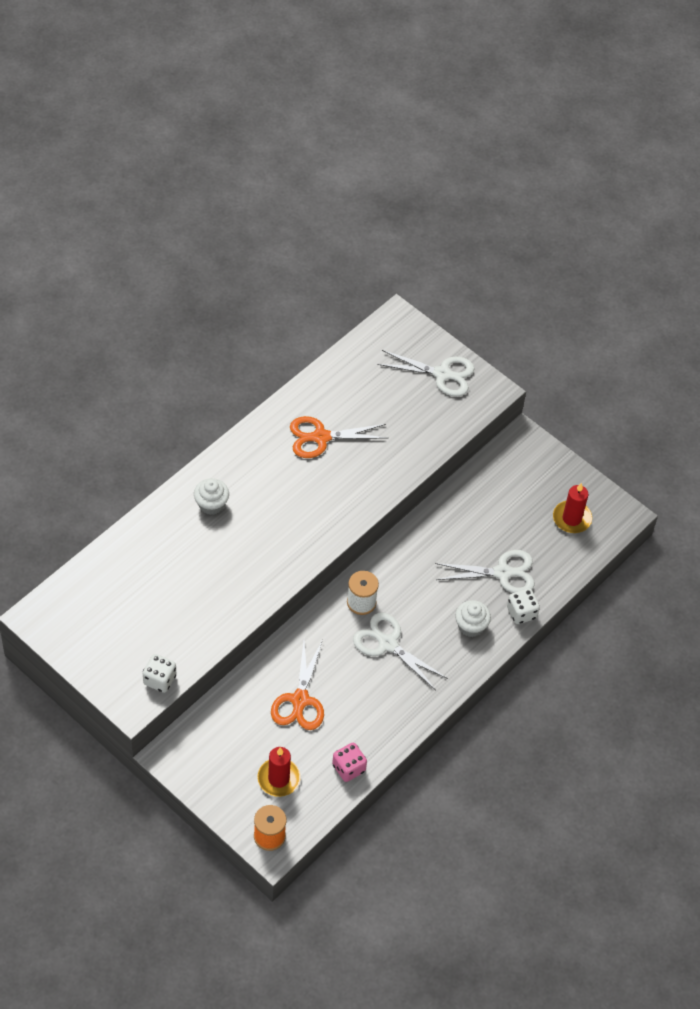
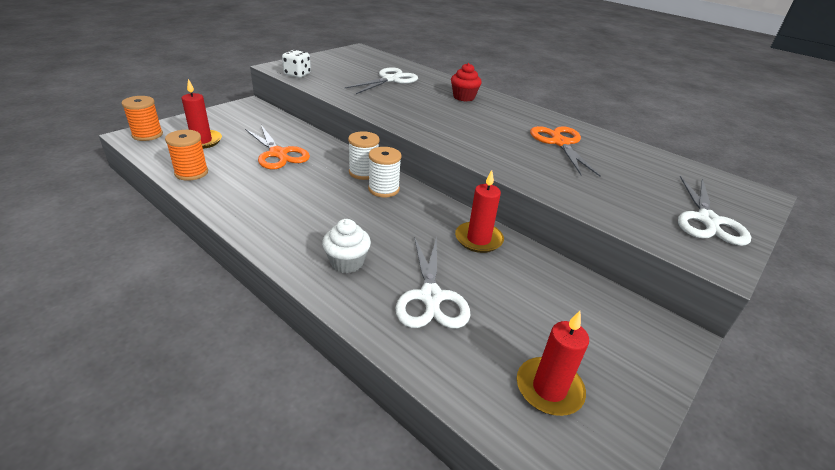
camera: 90 degrees right, 20 degrees down
(211, 504) = (464, 97): white cupcake -> red cupcake
(300, 700) = (278, 154): orange scissors -> orange scissors turned 135 degrees counterclockwise
(331, 620) = (363, 172): none -> white spool
(348, 768) = (191, 173): pink dice -> orange spool
(388, 644) = (330, 202): white scissors -> white scissors (390, 79)
(432, 535) = (478, 239): none -> red candle
(521, 613) = (364, 312): white dice -> none

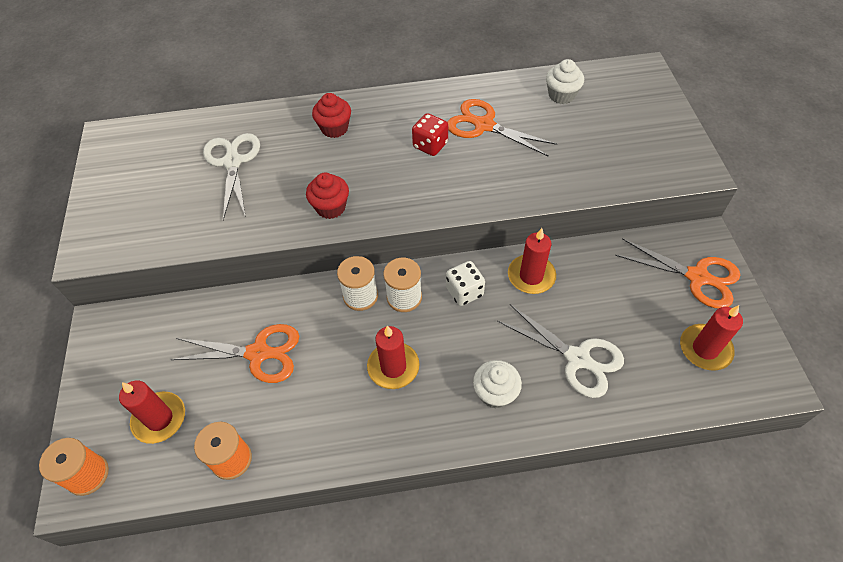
camera: 45 degrees left, 20 degrees up
(297, 74) = (133, 244): white dice -> white dice (464, 292)
(320, 206) = (393, 367): none -> red candle
(401, 115) = (330, 207): none -> red cupcake
(506, 130) = (430, 145): none -> red dice
(624, 347) = (697, 277): none -> orange scissors
(650, 164) = (561, 95): none -> white cupcake
(707, 220) = (653, 131): white scissors -> none

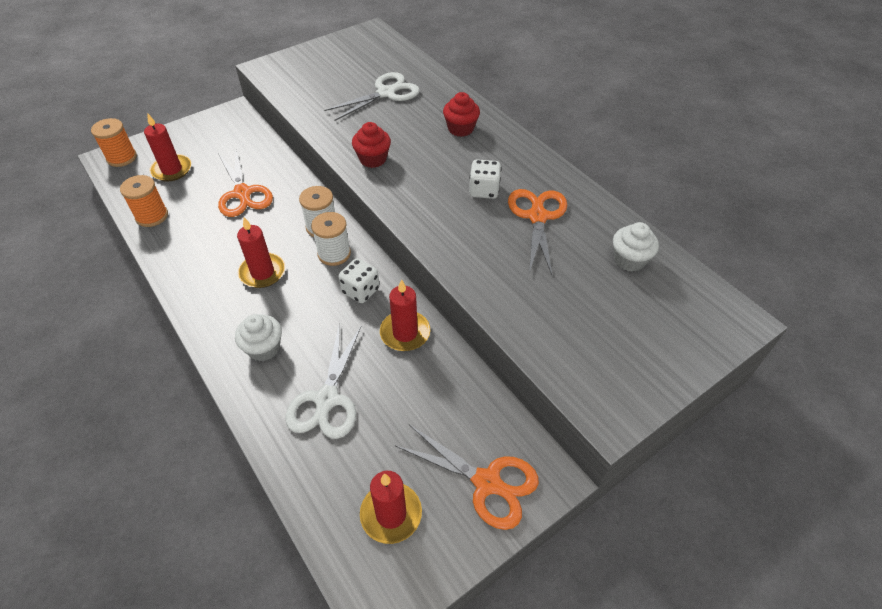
camera: 60 degrees right, 5 degrees down
(430, 145) = (484, 190): red dice -> white dice
(697, 277) = (487, 482): orange scissors -> orange scissors turned 60 degrees counterclockwise

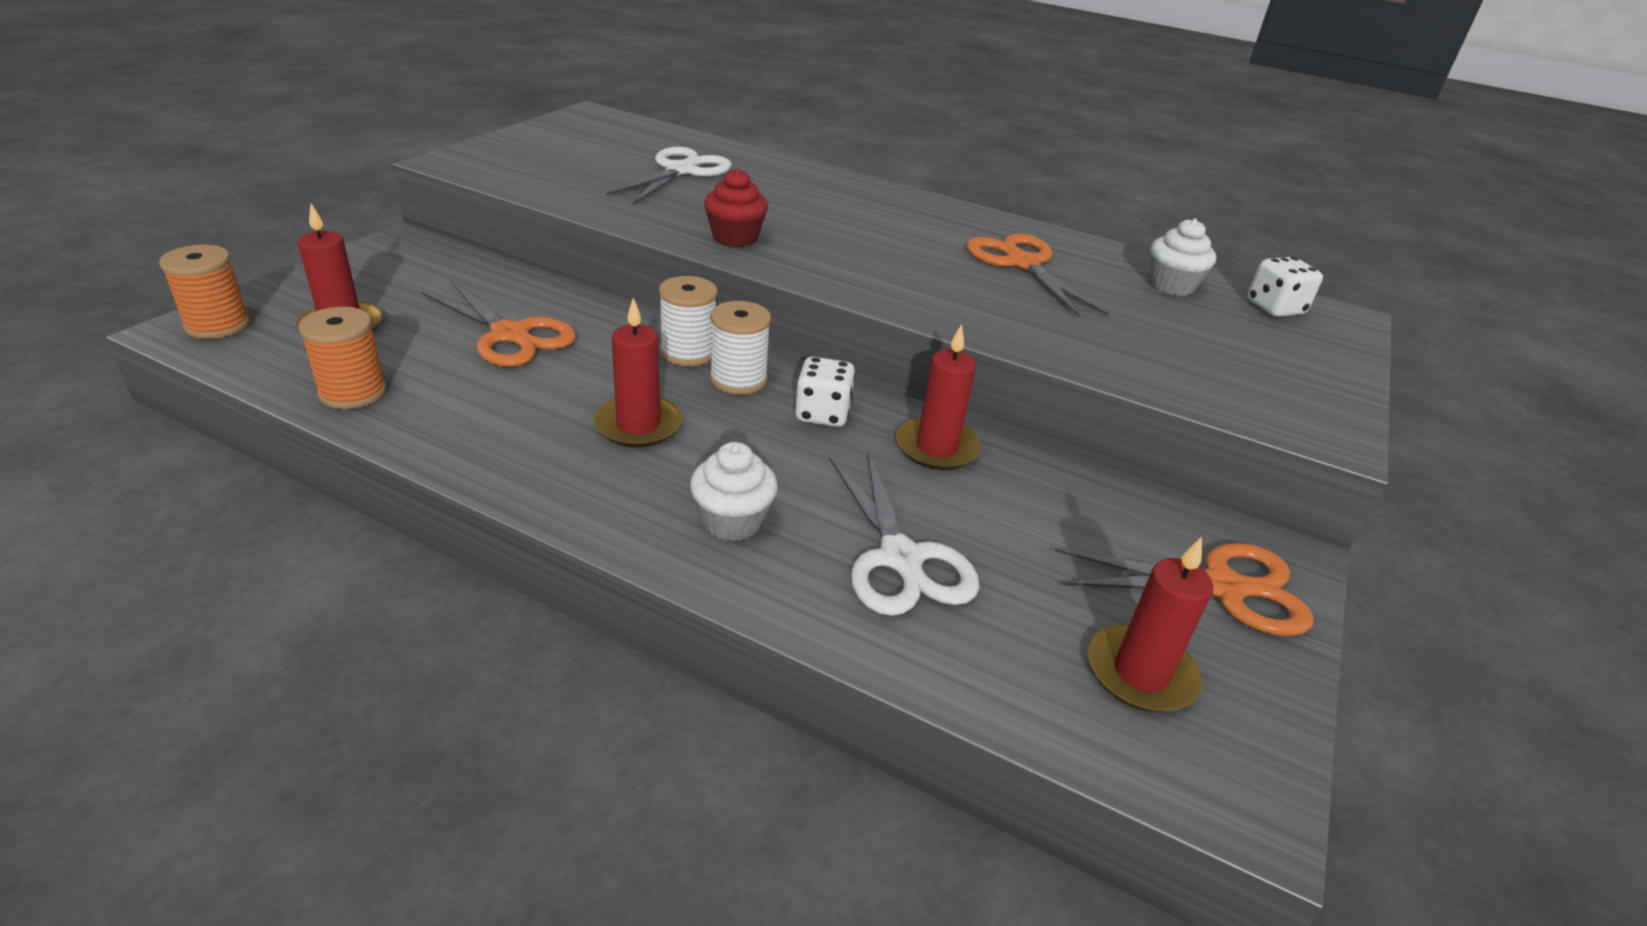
camera: 30 degrees left, 15 degrees down
(460, 129) = (827, 194): red cupcake -> none
(484, 190) = (926, 248): white dice -> white dice (1275, 308)

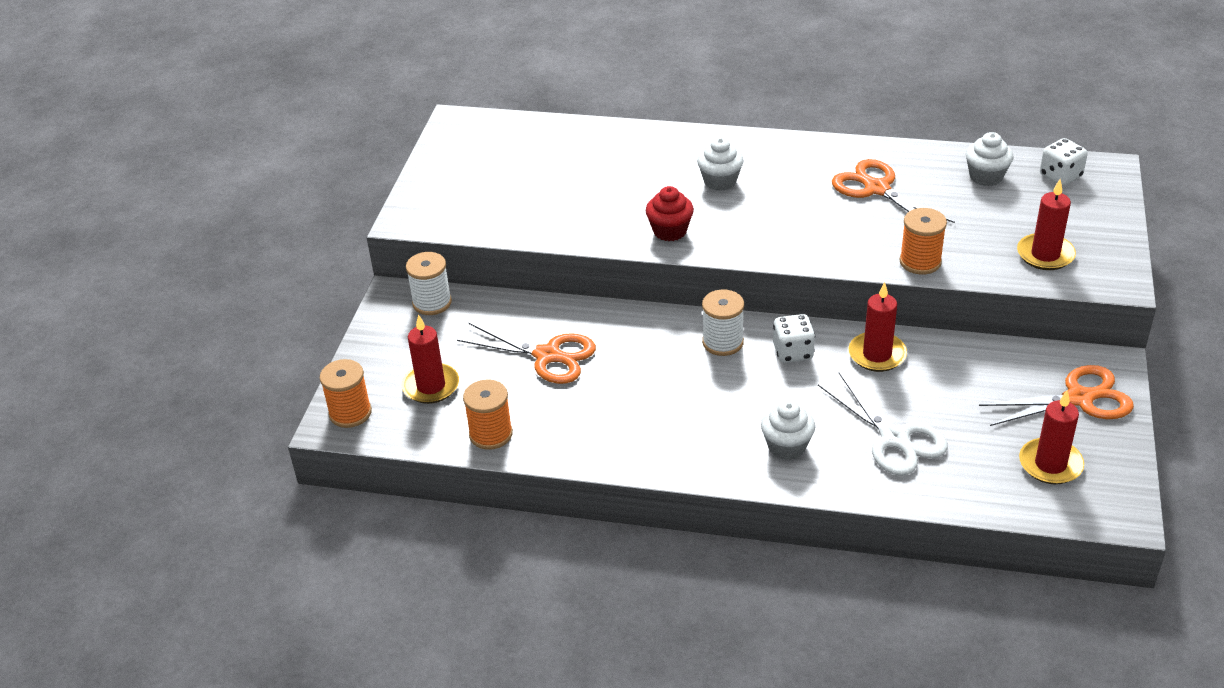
camera: 10 degrees left, 5 degrees up
(638, 425) = (685, 399): red candle -> red candle (1045, 255)
(681, 171) = (580, 170): white scissors -> none
(688, 352) = (675, 331): white spool -> white spool (432, 303)
(832, 214) = (720, 181): none -> white cupcake
(1039, 342) = (920, 262): none -> orange spool

